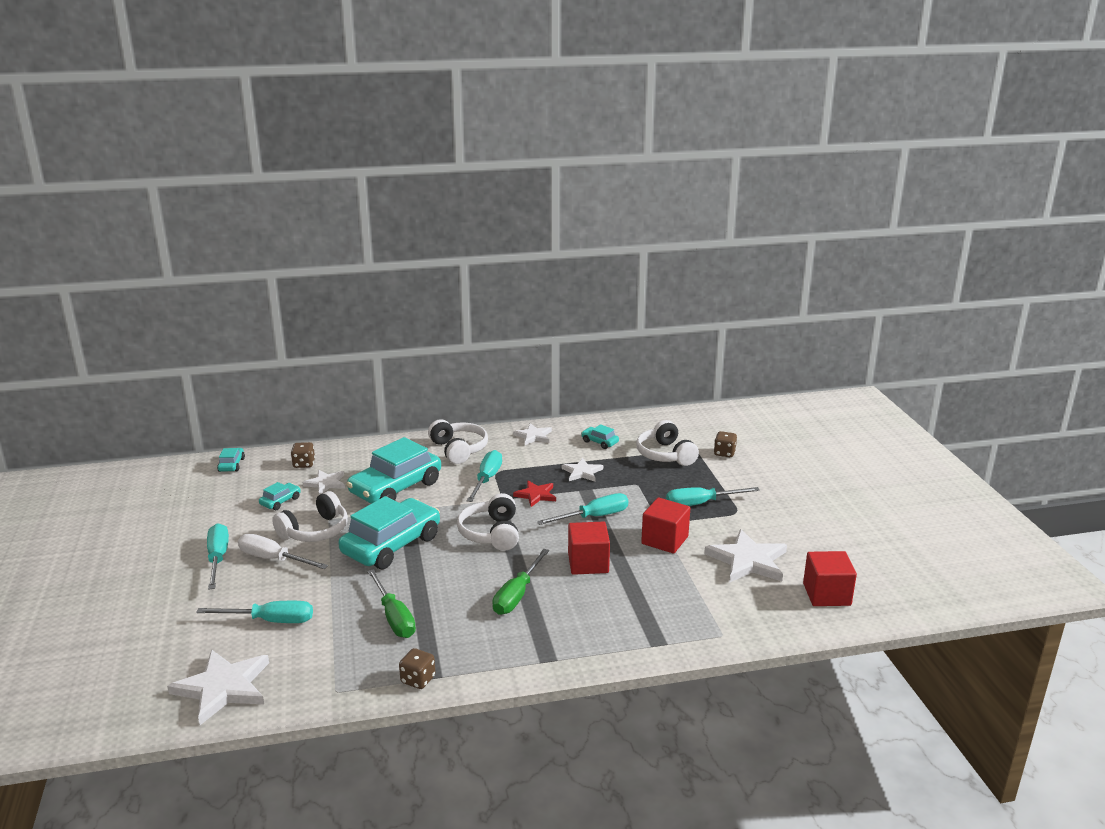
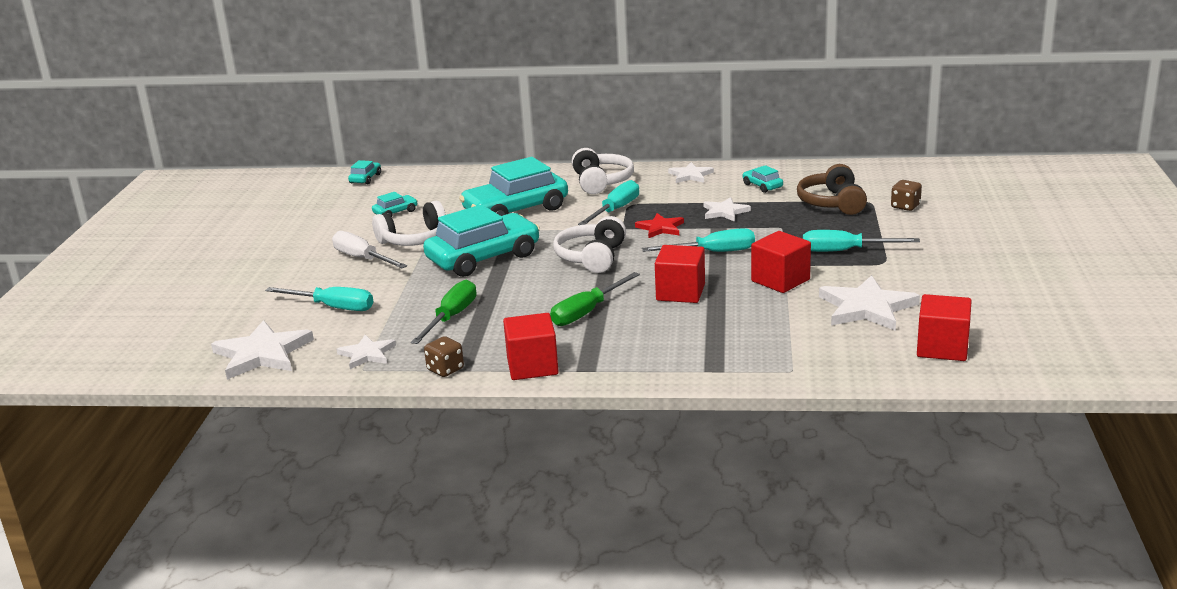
camera: 20 degrees right, 0 degrees up
(218, 558) = (312, 253): turquoise screwdriver -> none
(304, 464) = (435, 183): brown dice -> none
(326, 483) = (448, 201): white star -> white star (367, 354)
(394, 617) = (451, 317): green screwdriver -> green screwdriver turned 150 degrees counterclockwise
(497, 663) = (532, 366): none -> red cube
(665, 455) = (832, 203): white headphones -> brown headphones

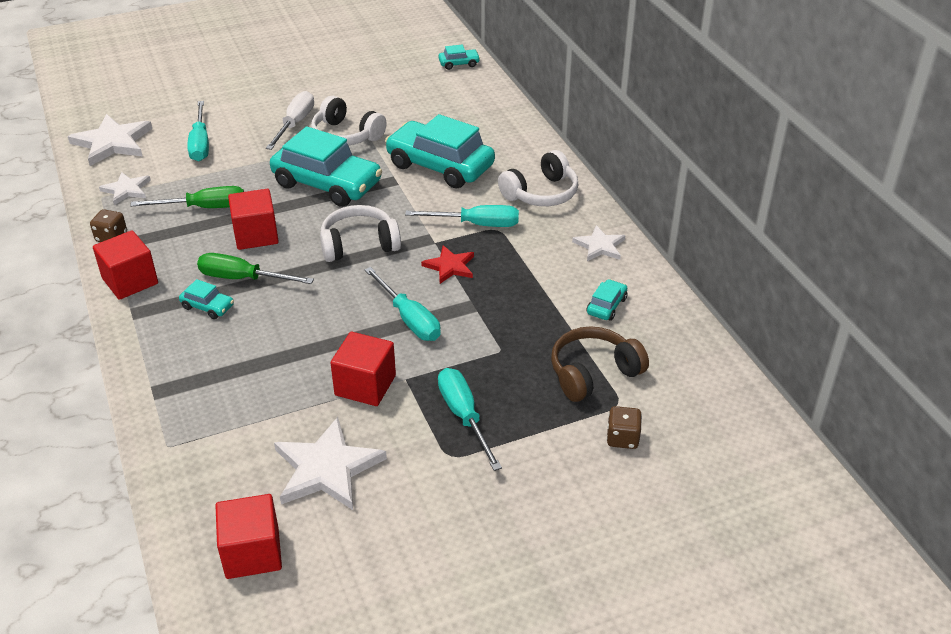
camera: 60 degrees right, 15 degrees up
(395, 212) = (396, 105): turquoise car -> turquoise car (208, 306)
(680, 292) = (307, 324): red cube -> red cube (256, 235)
(725, 212) = (517, 298): white star -> none

